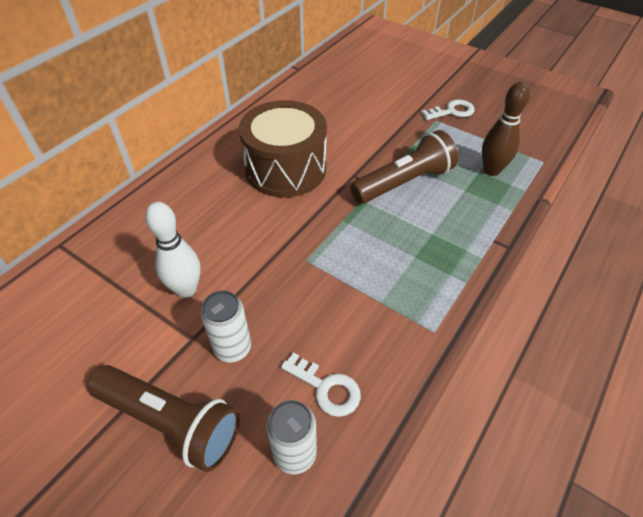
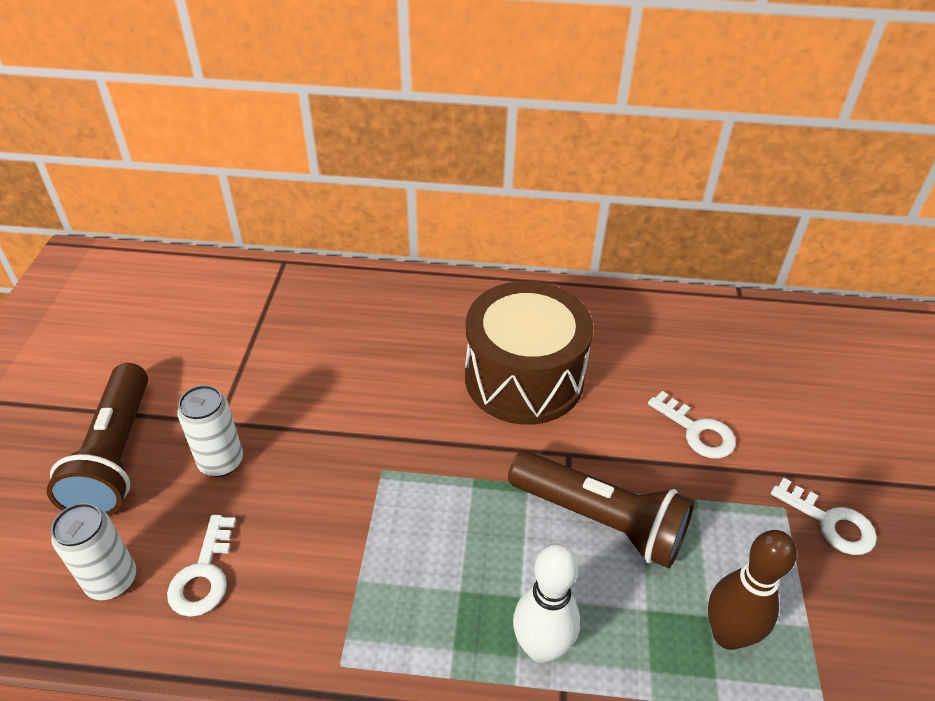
camera: 60 degrees right, 5 degrees down
(186, 289) = (279, 384): white bowling pin -> white bowling pin (541, 648)
(373, 124) = (697, 431): none -> white key

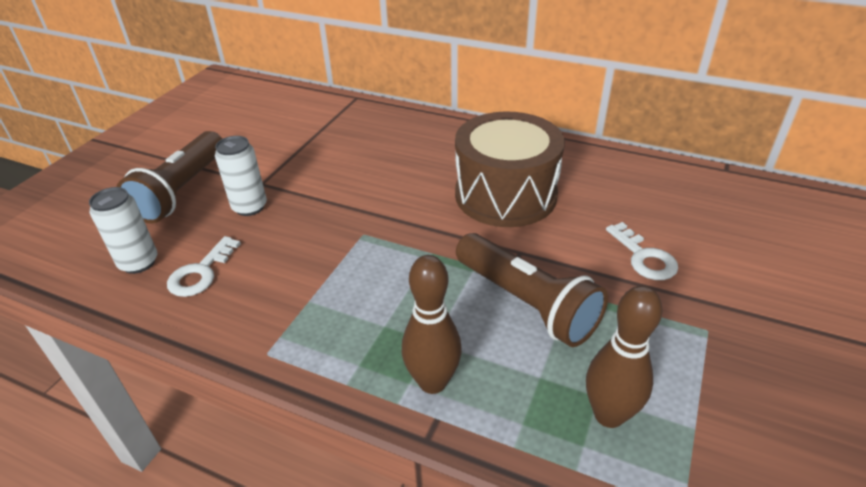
camera: 20 degrees right, 5 degrees down
(541, 648) = (432, 382): white bowling pin -> brown bowling pin
(830, 522) = (750, 351): white key -> none

